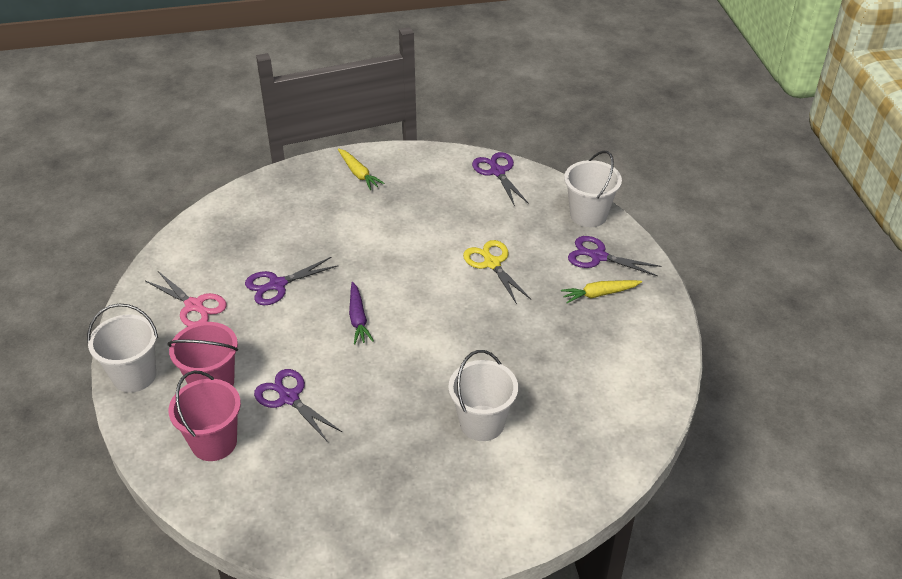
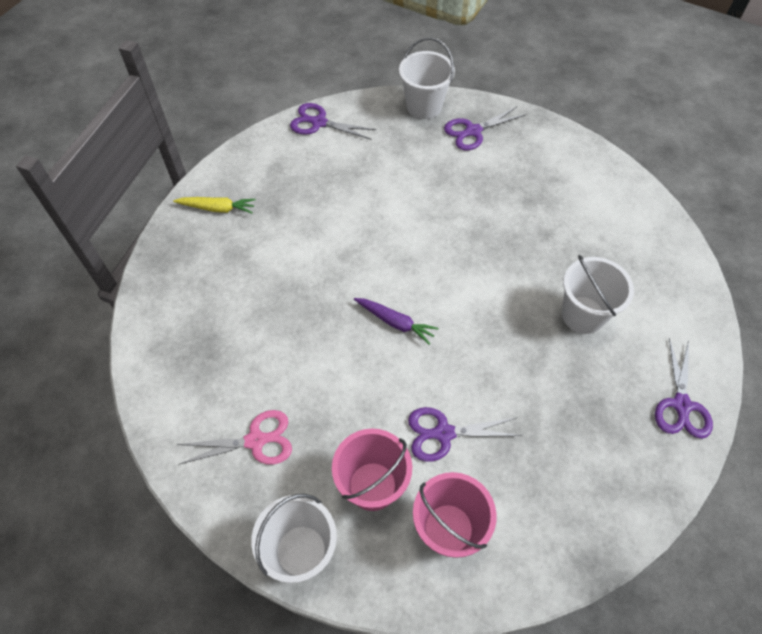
camera: 50 degrees left, 15 degrees up
(277, 284) = (295, 356): purple scissors -> purple scissors (681, 405)
(492, 263) = (418, 195): yellow scissors -> none
(599, 294) = (512, 157): yellow carrot -> none

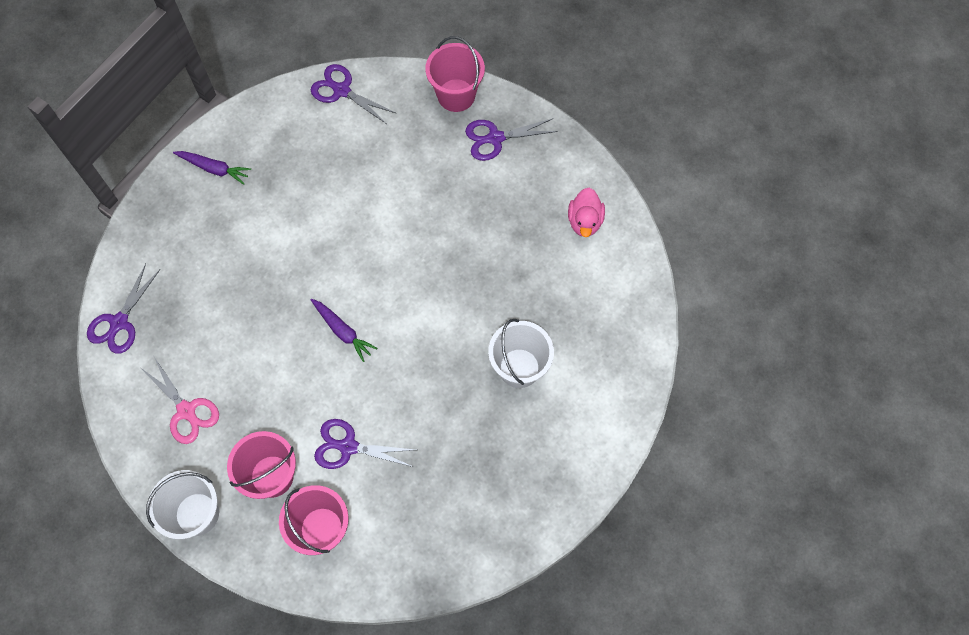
camera: 15 degrees right, 10 degrees up
(217, 208) = (214, 169): yellow carrot -> purple carrot
(255, 441) = (186, 410): pink scissors -> pink scissors turned 45 degrees clockwise
(424, 106) = (456, 95): white bucket -> pink bucket
(583, 178) = (585, 221): none -> pink duck
(681, 405) = (570, 477): purple scissors -> purple scissors (119, 322)

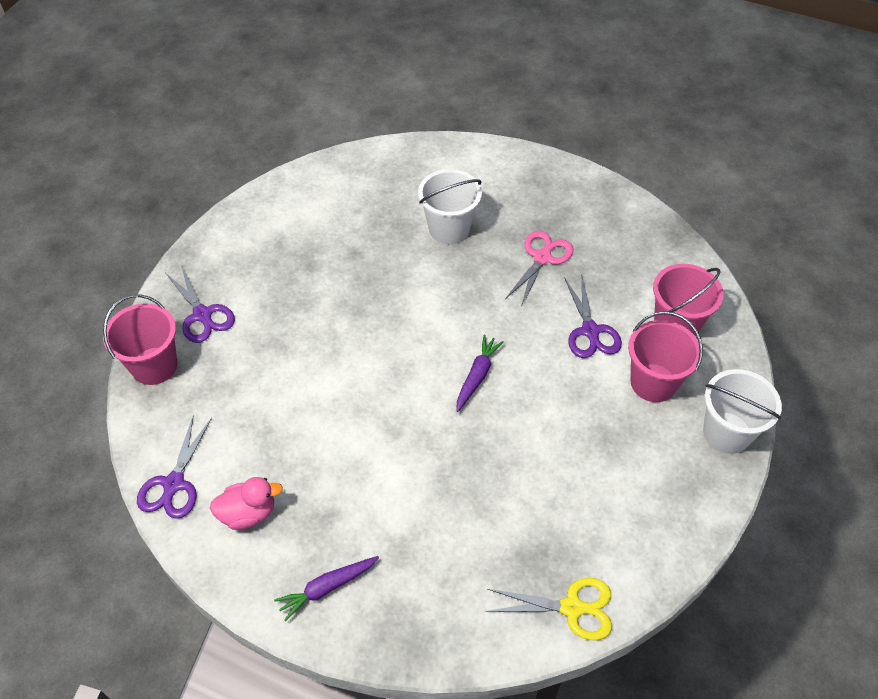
camera: 110 degrees left, 15 degrees down
(119, 322) = (571, 608): purple scissors -> yellow scissors
(186, 410) = (633, 488): pink scissors -> pink scissors (542, 258)
(214, 169) = (327, 588): purple carrot -> purple carrot turned 120 degrees counterclockwise
(585, 221) = (278, 220): pink duck -> pink duck (248, 513)

